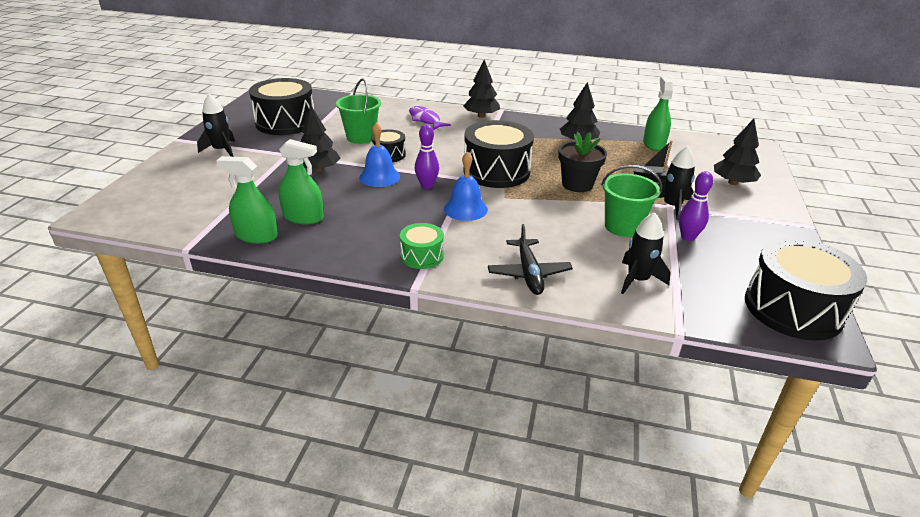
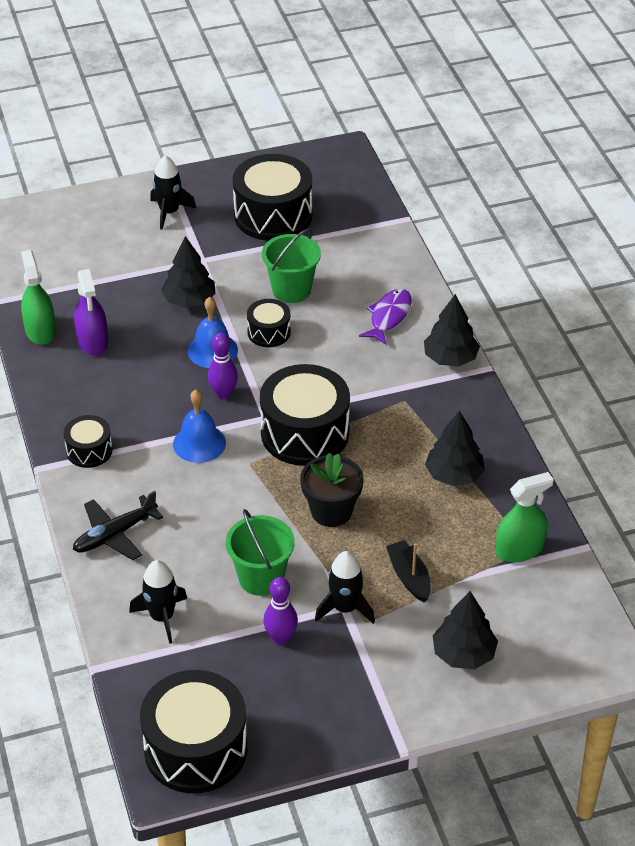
camera: 60 degrees right, 10 degrees up
(303, 217) = (92, 341): green spray bottle -> purple spray bottle
(422, 256) = (89, 450): green drum -> black drum

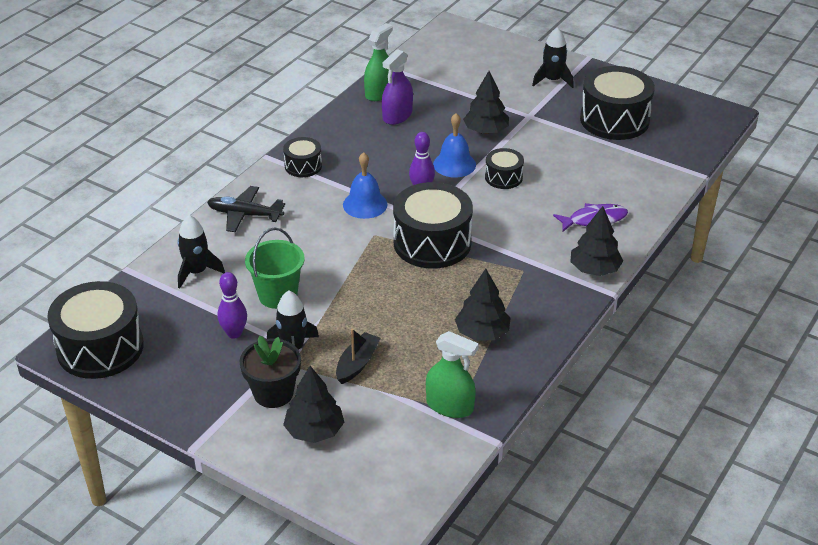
camera: 50 degrees right, 5 degrees down
(291, 290) = (556, 165): green bucket -> none
(331, 511) = (375, 294): black flower pot -> black flower pot (273, 393)

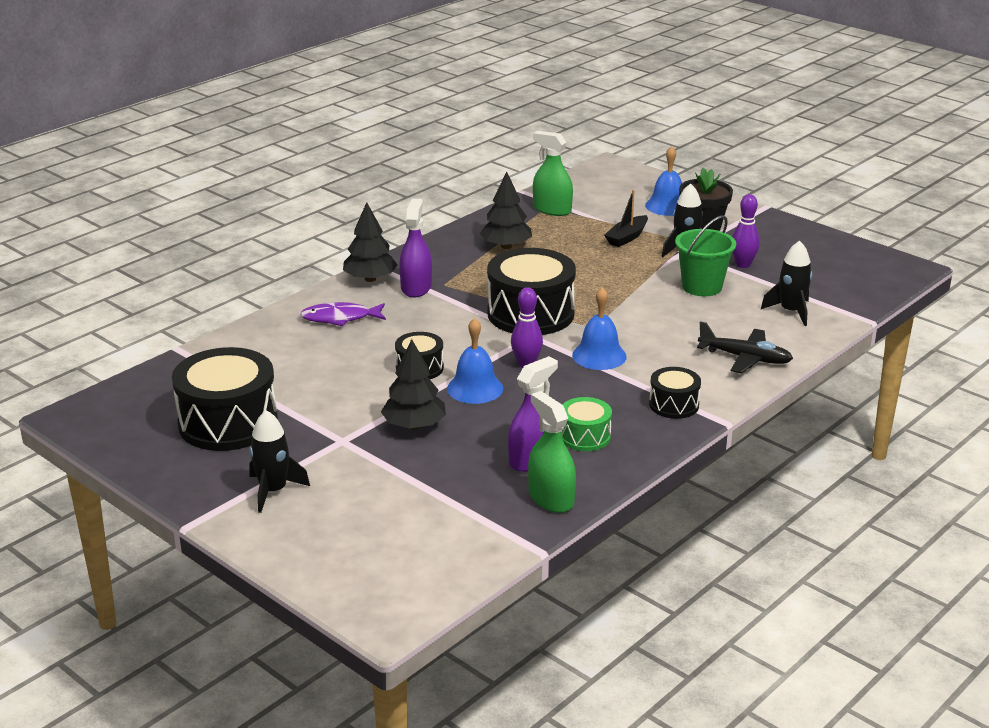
camera: 170 degrees left, 10 degrees down
(100, 348) = (871, 265): black drum -> none
(314, 431) = (667, 206): black tree -> blue bell
(365, 135) = (585, 436): none -> green drum
(379, 93) = (551, 498): green spray bottle -> green spray bottle turned 105 degrees clockwise
(547, 263) = (416, 287): none -> purple spray bottle

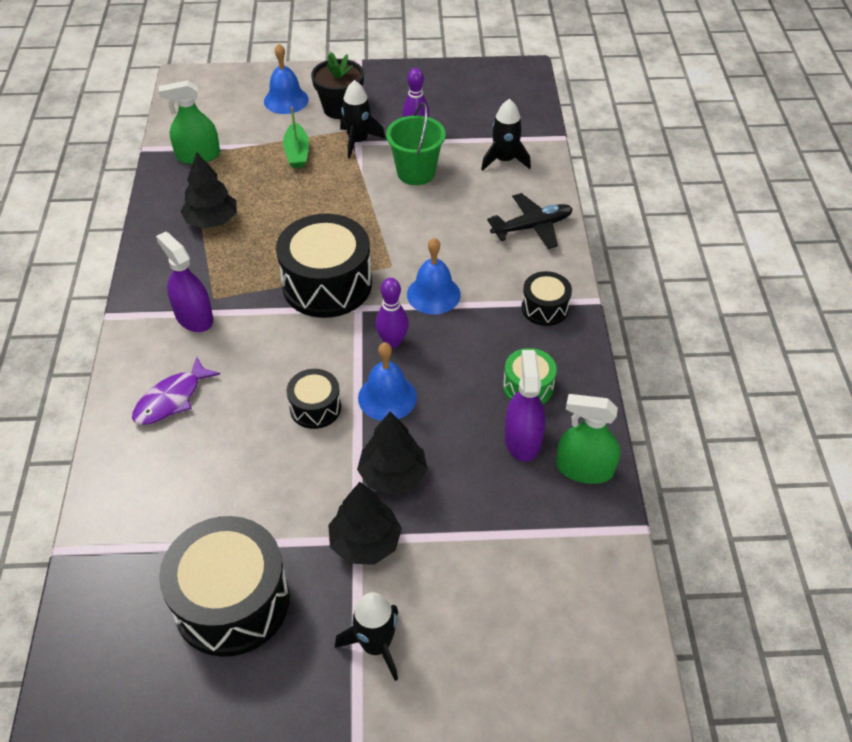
camera: 45 degrees left, 20 degrees up
(370, 279) = (139, 334): black tree -> black tree (365, 542)
(627, 237) = (297, 153): black boat -> green boat

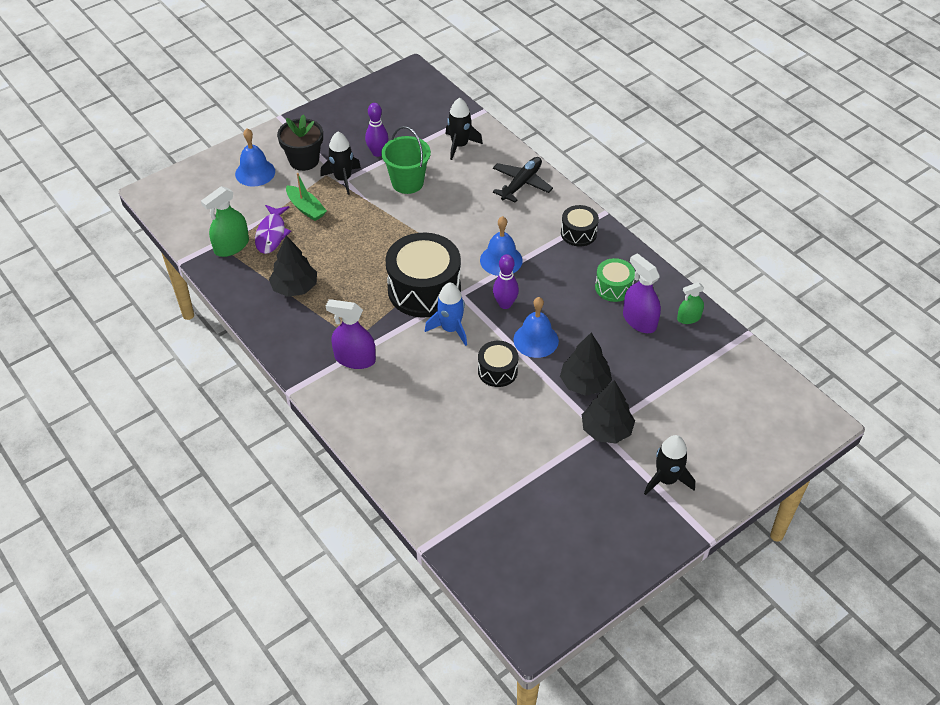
camera: 35 degrees left, 0 degrees up
(171, 399) = (397, 418): purple fish -> purple fish (271, 234)
(232, 601) = (562, 508): black drum -> none
(313, 337) = (450, 329): none -> blue rocket
(584, 469) = (689, 318): green spray bottle -> green spray bottle, size x0.62

